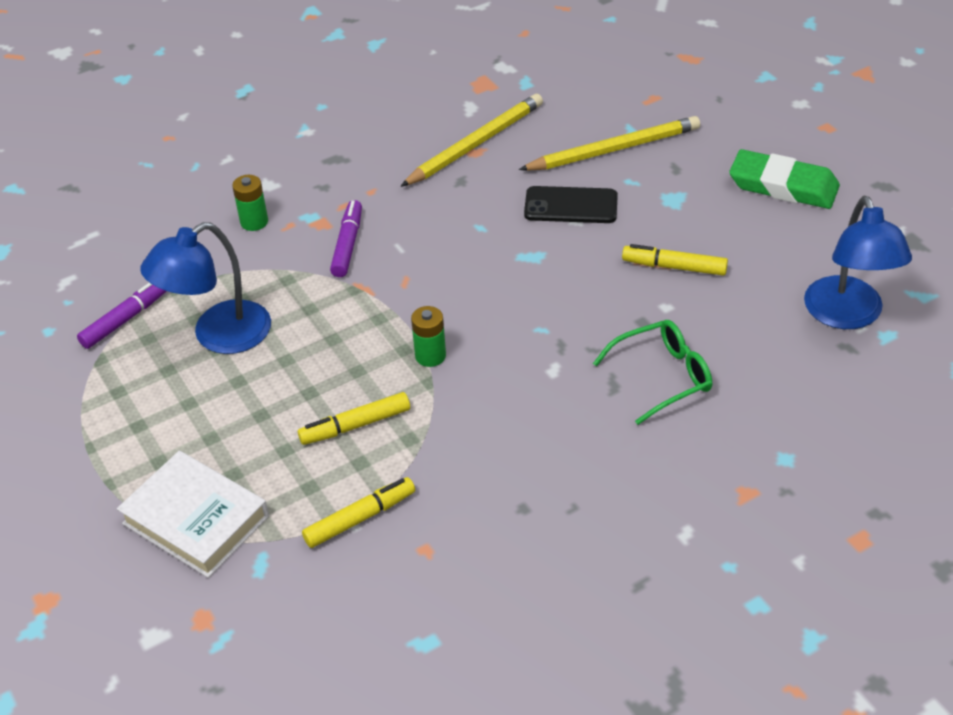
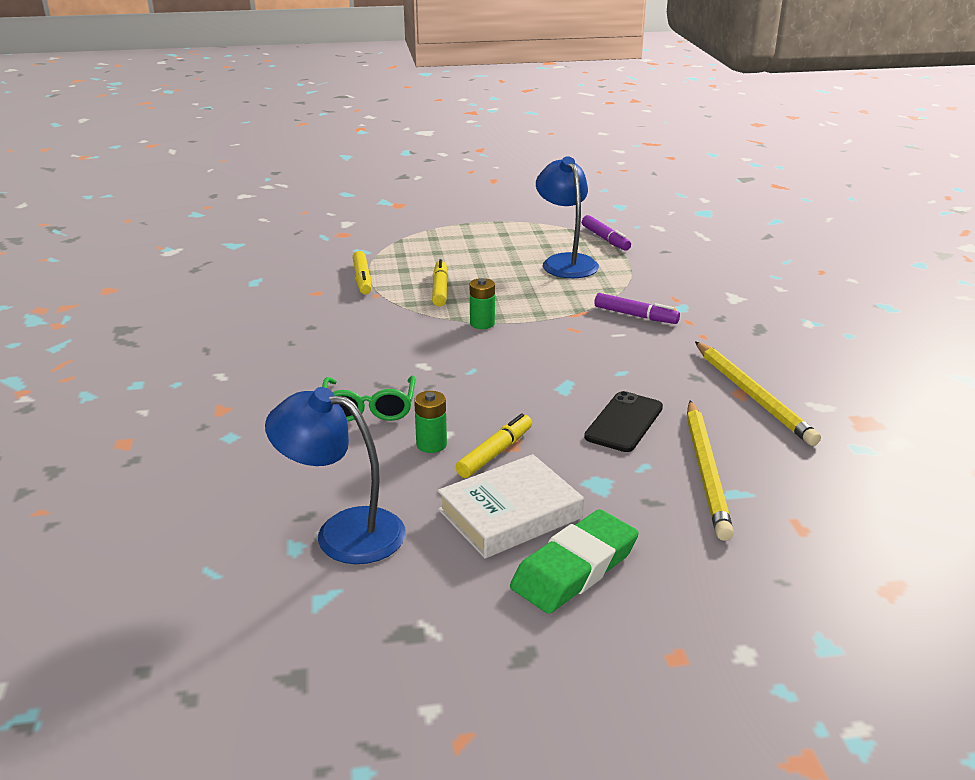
camera: 110 degrees right, 15 degrees down
(196, 520) = (412, 239): white book -> white book (510, 514)
(254, 222) = (687, 287): green battery -> green battery (431, 444)

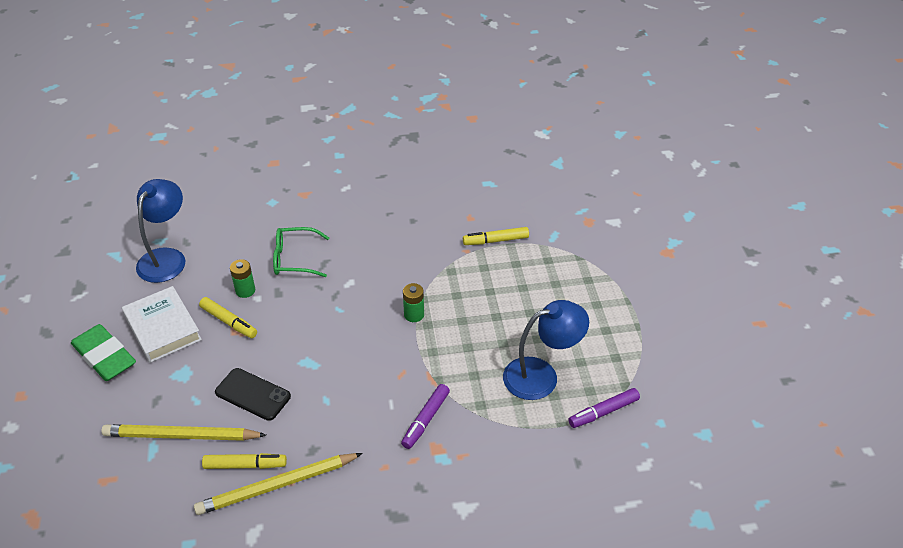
camera: 90 degrees right, 15 degrees up
(440, 289) = (477, 288): yellow marker -> yellow marker (245, 465)

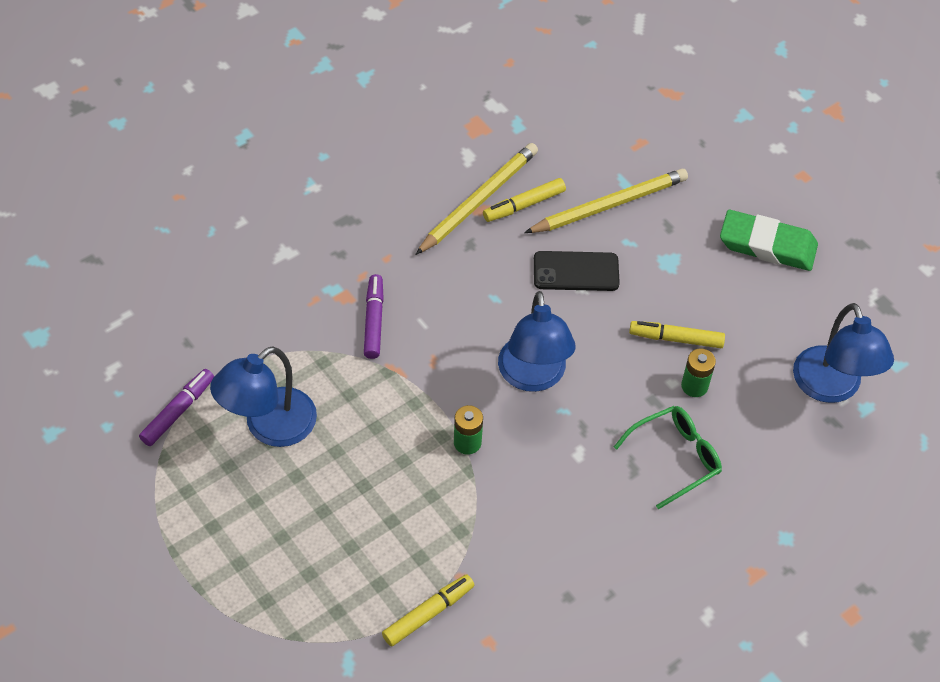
camera: 150 degrees right, 10 degrees up
(163, 328) = (740, 300): white book -> none
(341, 336) = (533, 377): none -> blue lamp

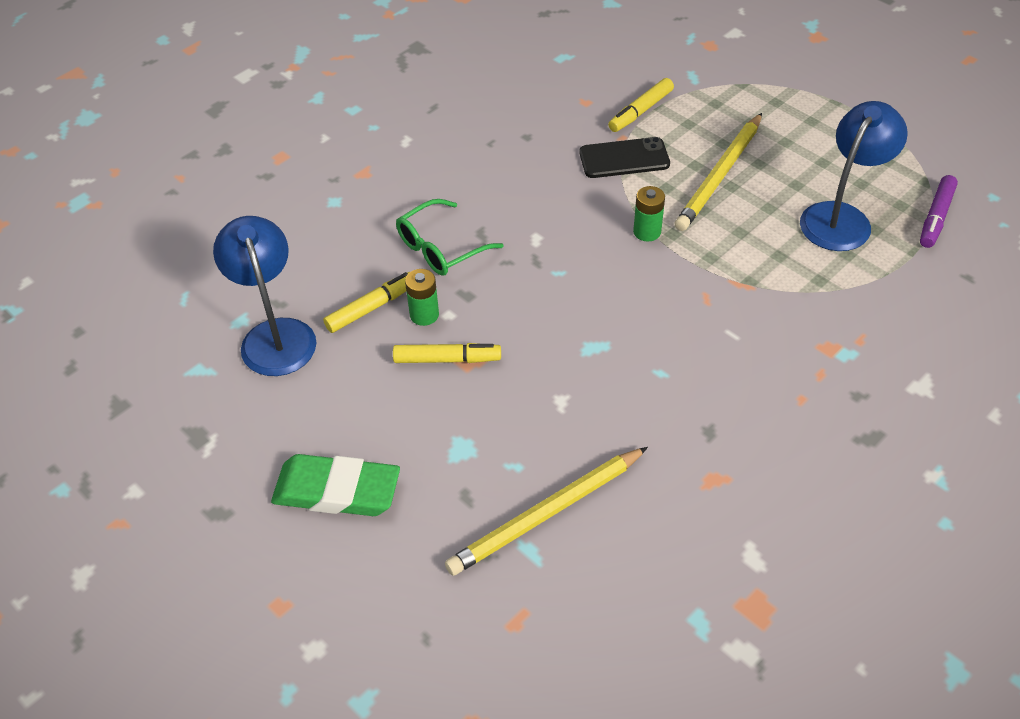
camera: 175 degrees right, 5 degrees down
(374, 321) = (785, 327): purple marker -> none
(478, 201) = (717, 491): yellow pencil -> yellow pencil (719, 175)
(524, 205) = (657, 495): yellow marker -> yellow marker (372, 308)
(533, 377) = (597, 298): blue lamp -> none
(576, 271) = (573, 418): black phone -> black phone (624, 158)

